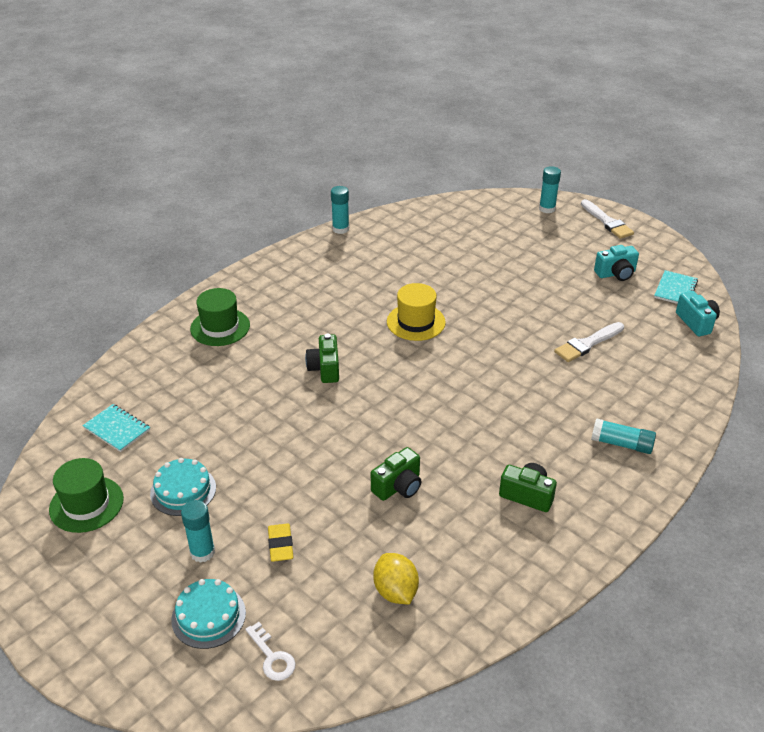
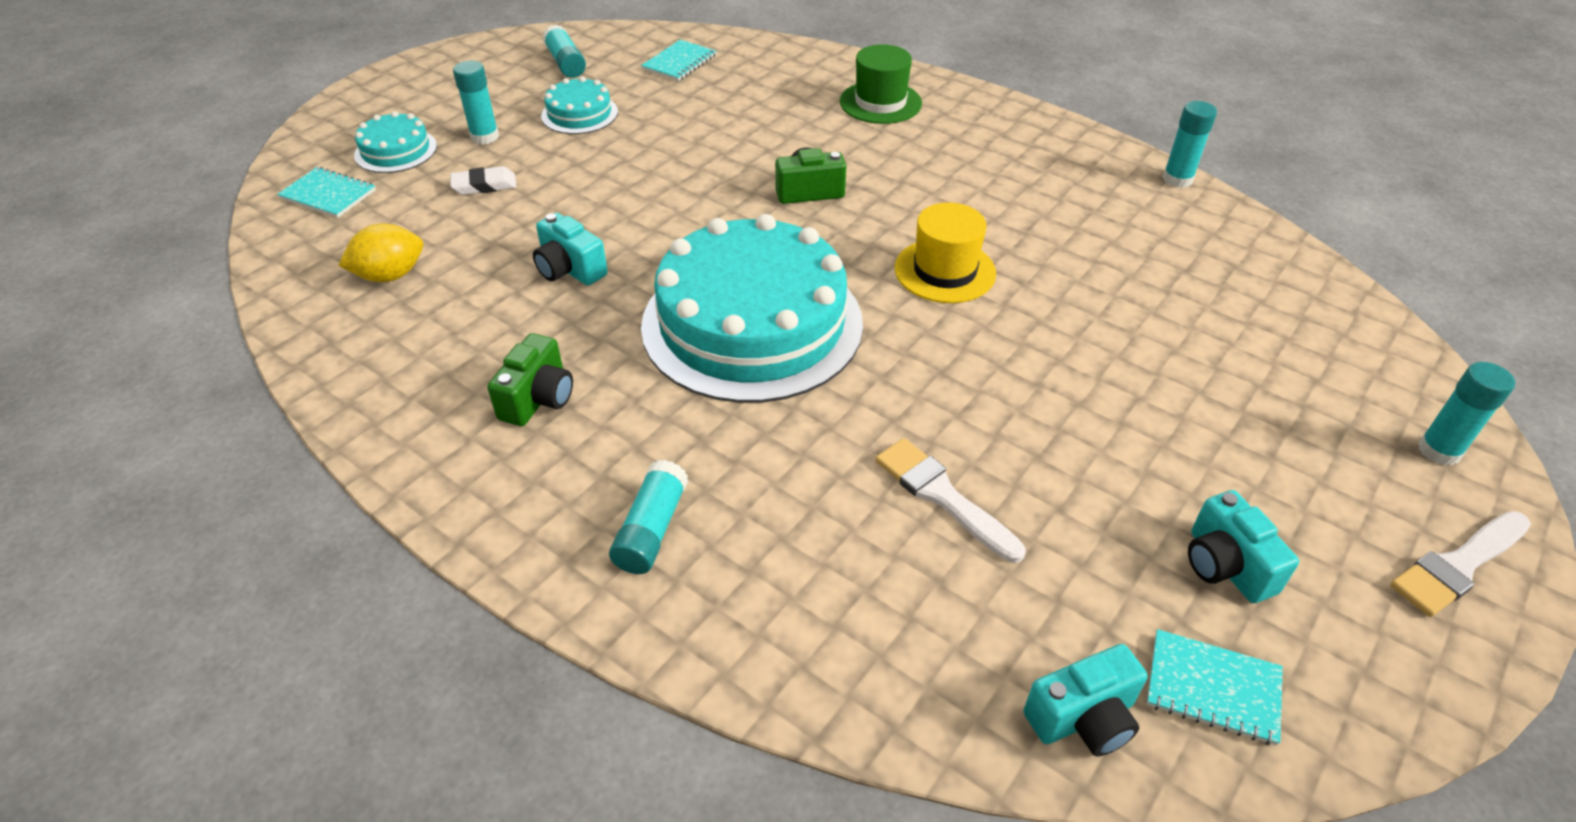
camera: 85 degrees right, 5 degrees up
(86, 504) = (566, 63): green hat -> turquoise glue stick
(272, 657) = (328, 195): white key -> turquoise notebook
(280, 545) = (484, 185): yellow eraser -> white eraser
(398, 486) = (570, 269): green camera -> turquoise camera
(459, 401) = (752, 324): none -> turquoise cake

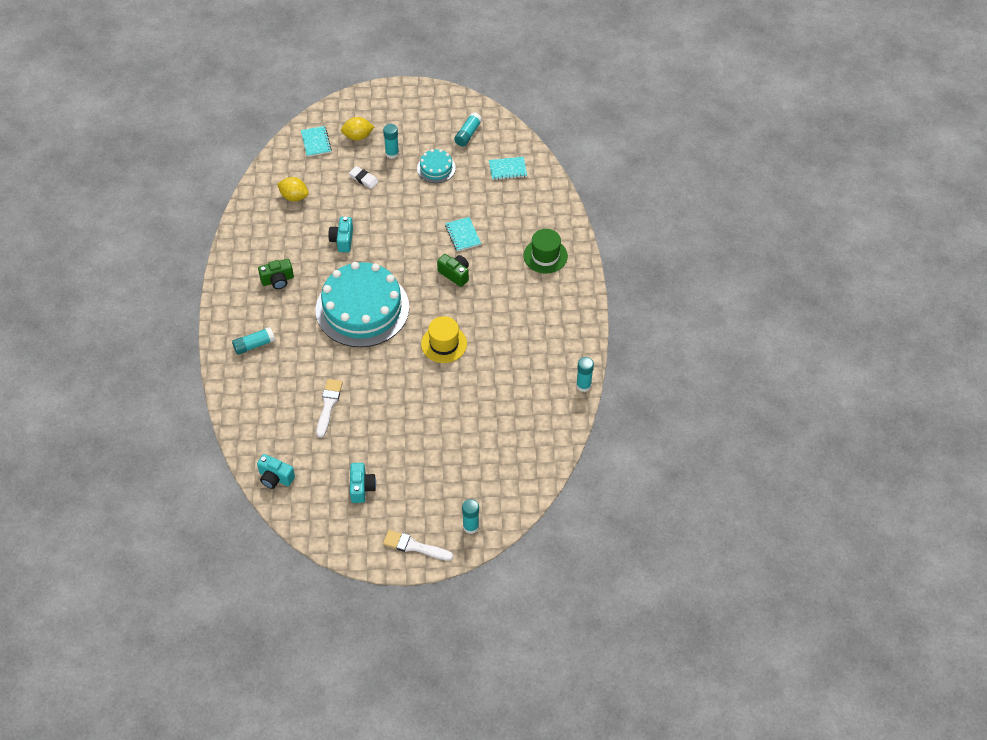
camera: 50 degrees right, 10 degrees up
(396, 150) = (358, 136): turquoise cake -> yellow lemon
(1213, 688) = (310, 502): turquoise notebook -> turquoise notebook (463, 235)
(1226, 566) = (361, 488): turquoise camera -> turquoise camera turned 150 degrees clockwise

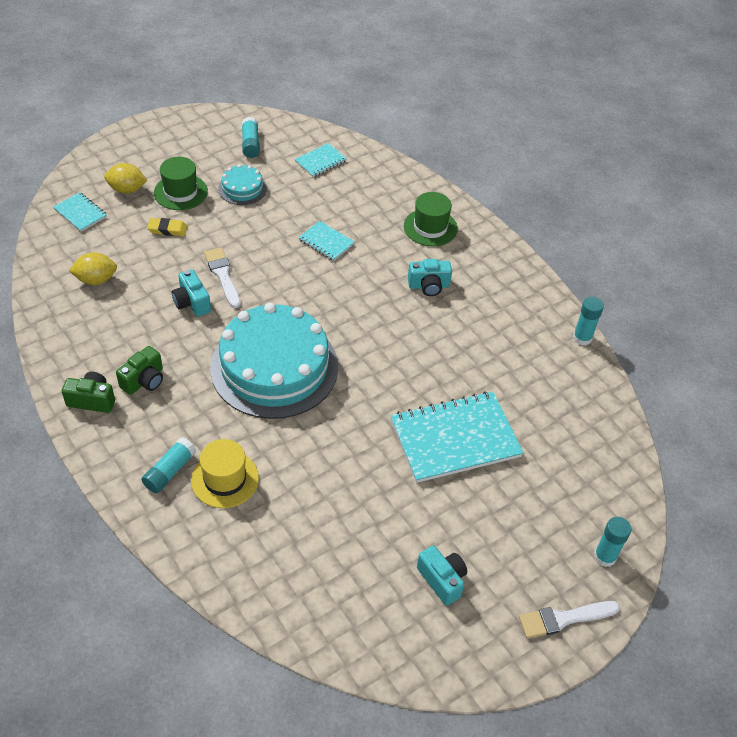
camera: 35 degrees left, 5 degrees down
(275, 478) = (324, 627): turquoise camera -> turquoise camera (429, 286)
(328, 405) = (321, 498): white brush -> white brush (223, 275)
(358, 136) = (127, 189): yellow lemon -> yellow lemon turned 45 degrees clockwise
(363, 179) = (167, 229): white eraser -> yellow eraser
(392, 153) = (180, 192): turquoise glue stick -> green hat
(439, 410) = (455, 439): none -> turquoise notebook
(444, 344) = (399, 363): yellow hat -> yellow hat (225, 479)
(455, 274) = (350, 285): green camera -> green camera (92, 400)

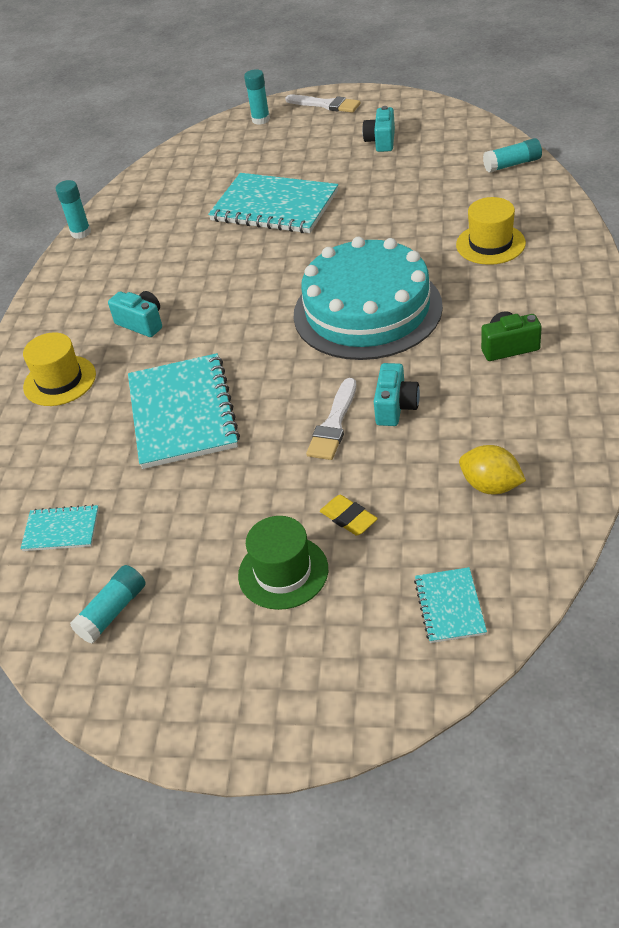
camera: 130 degrees left, 5 degrees down
(92, 400) = (576, 349): green camera -> none
(127, 189) = (353, 617): yellow lemon -> none
(170, 471) = (536, 265): turquoise glue stick -> turquoise glue stick (512, 164)
(242, 188) = (199, 536): turquoise cake -> none
(326, 242) = (182, 413): turquoise notebook -> turquoise notebook, size x2.08
(430, 227) = (60, 381): green hat -> yellow hat

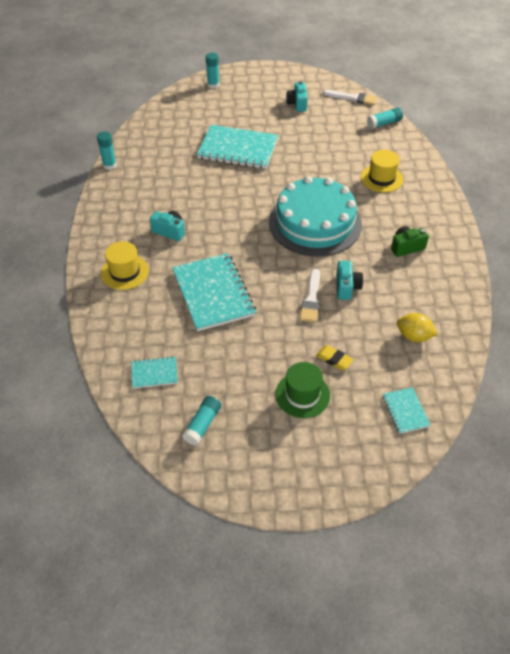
camera: 15 degrees left, 5 degrees up
(326, 105) = (254, 75): white brush -> white brush (352, 98)

